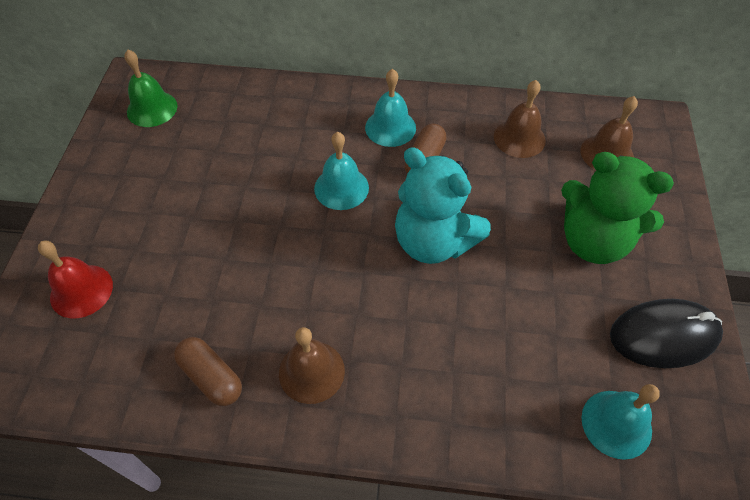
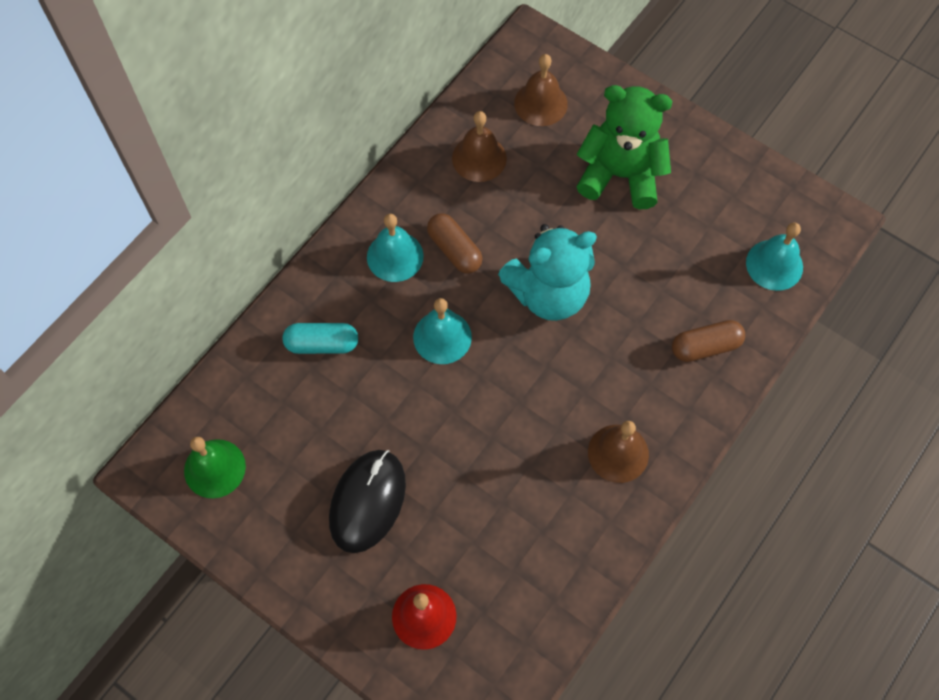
camera: 60 degrees left, 10 degrees up
(211, 377) = (580, 534): brown capsule -> brown capsule (705, 347)
(286, 120) = (322, 344): none -> turquoise capsule
(593, 241) = (620, 175): green teddy bear -> green teddy bear turned 135 degrees counterclockwise
(664, 335) = (727, 186): black mouse -> black mouse (367, 501)

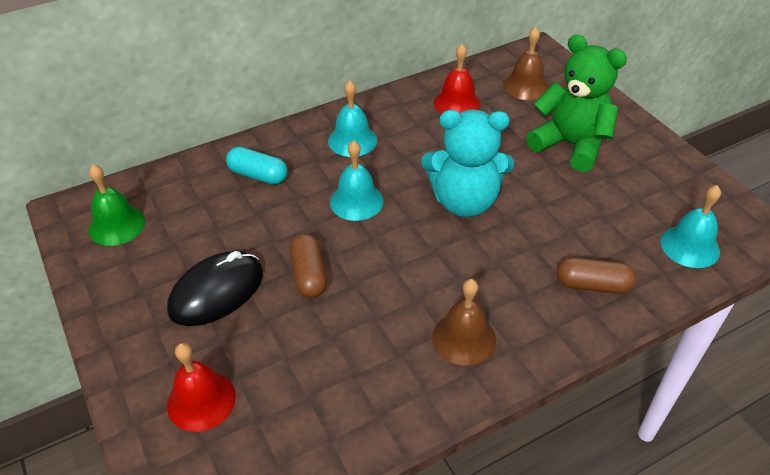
camera: 25 degrees right, 20 degrees down
(454, 250) = (402, 150): brown capsule -> brown capsule (309, 275)
(479, 158) = (457, 103): brown bell -> red bell

